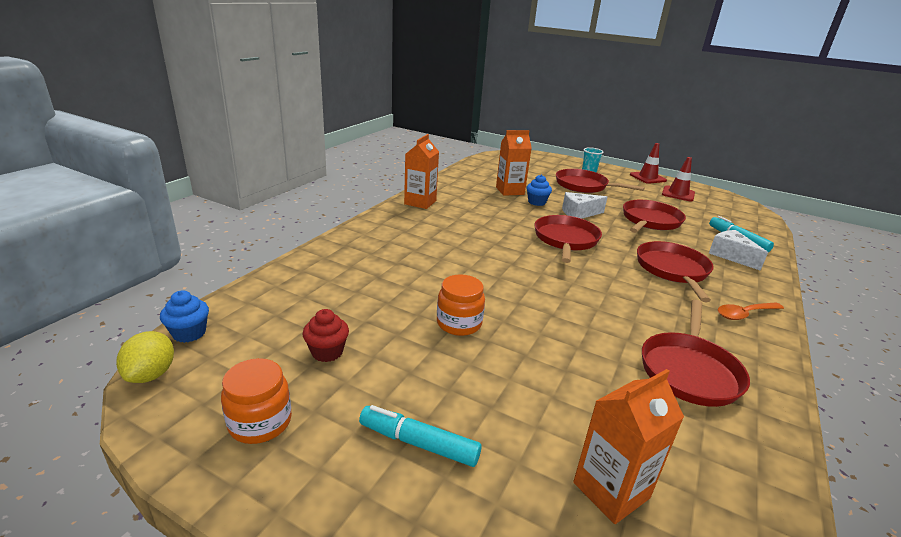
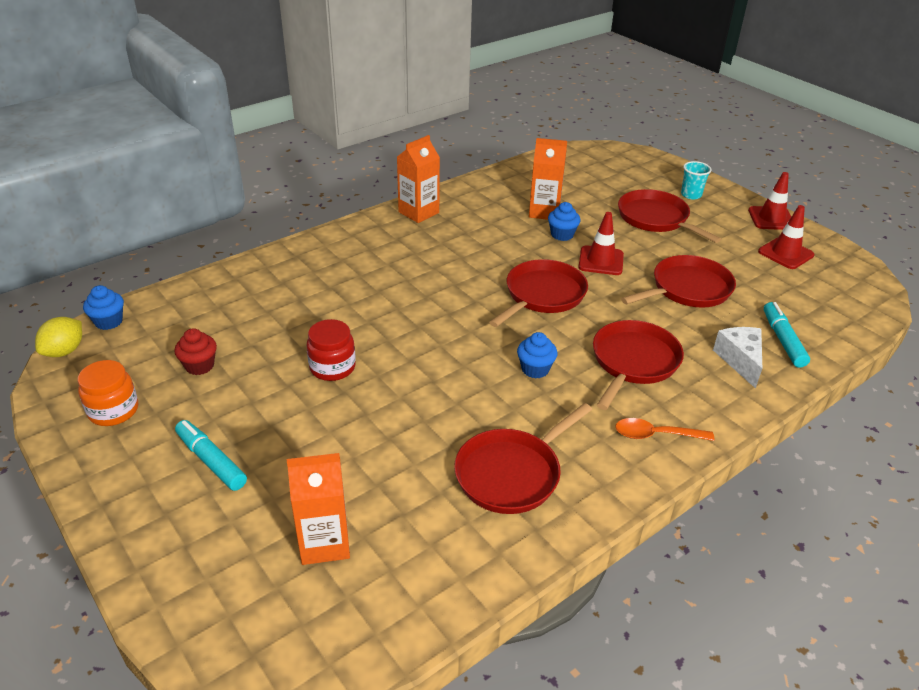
camera: 25 degrees right, 10 degrees up
(459, 323) = (332, 367): orange jar -> red jar
(579, 213) = (601, 261): white cheese -> red traffic cone
(616, 289) = (535, 369): none -> blue cupcake

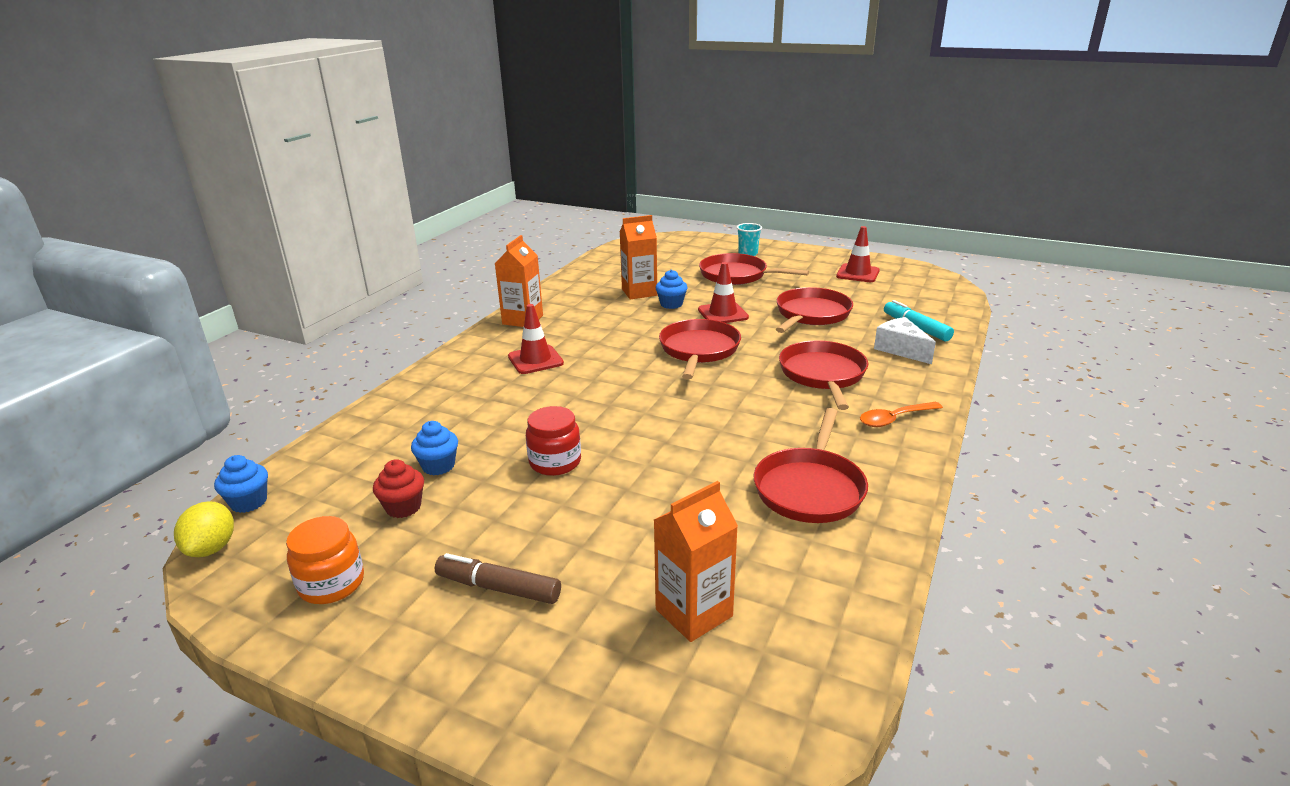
camera: 25 degrees left, 10 degrees down
(211, 461) = (498, 588): turquoise marker -> brown marker
(535, 369) = (748, 404): blue cupcake -> blue cupcake (438, 466)
(771, 218) = (824, 255): red traffic cone -> red traffic cone (535, 360)

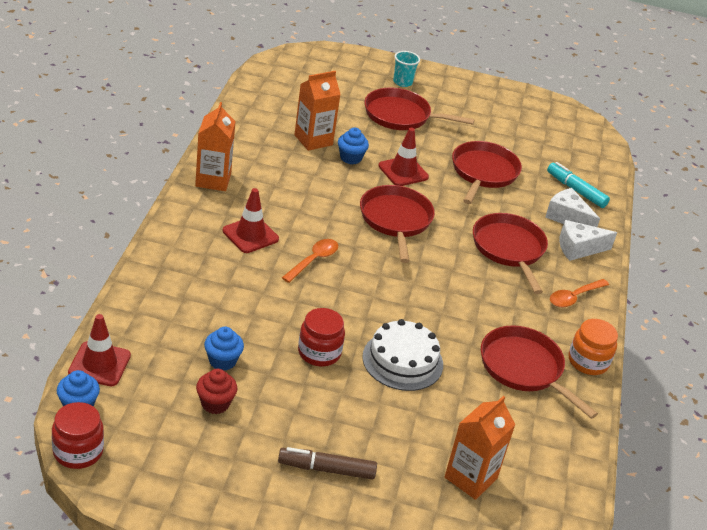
camera: 20 degrees left, 10 degrees up
(212, 548) = (78, 451): yellow lemon -> red jar
(332, 584) = (198, 475): orange jar -> orange jar (588, 362)
(592, 381) = (313, 260): none -> orange spoon
(653, 474) = (402, 360): none -> white cake
(810, 488) = (524, 368): red pan -> red pan turned 135 degrees clockwise
(857, 273) = (513, 115): red traffic cone -> red traffic cone (99, 364)
(909, 375) = (578, 248): none -> white cheese

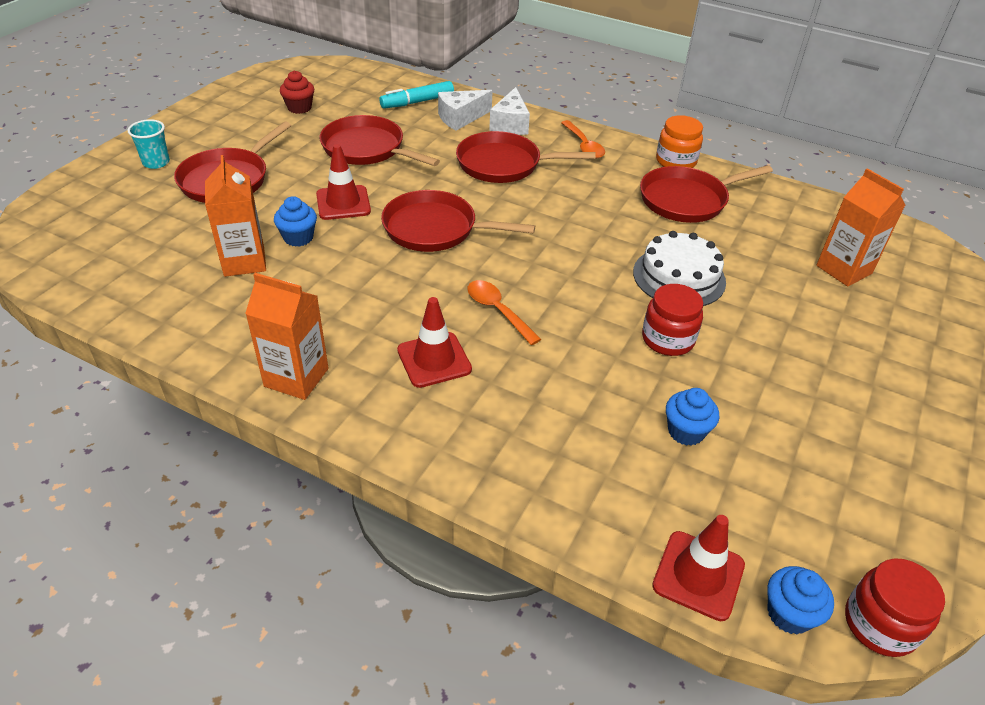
camera: 70 degrees left, 5 degrees up
(215, 403) = (765, 452): red cupcake -> red cupcake (299, 108)
(326, 469) = (856, 370): brown marker -> none

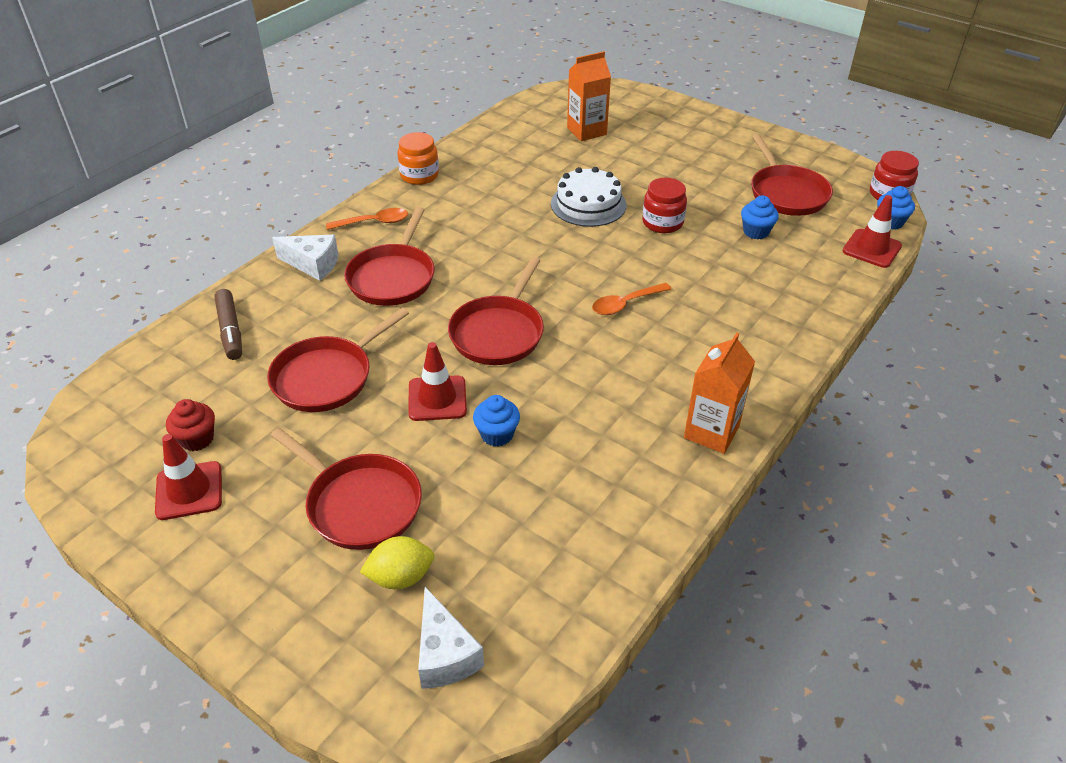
camera: 80 degrees left, 0 degrees up
(153, 205) = (400, 577): none -> yellow lemon
(156, 162) = (292, 587): turquoise cup -> none
(244, 261) = (534, 478): orange carton -> none
(417, 102) = (230, 330): turquoise marker -> brown marker
(434, 360) = (687, 345): red traffic cone -> red traffic cone (189, 490)
(461, 118) = (285, 299): white cheese -> white cheese (445, 654)
(687, 200) = (482, 181): red pan -> red pan (786, 193)

